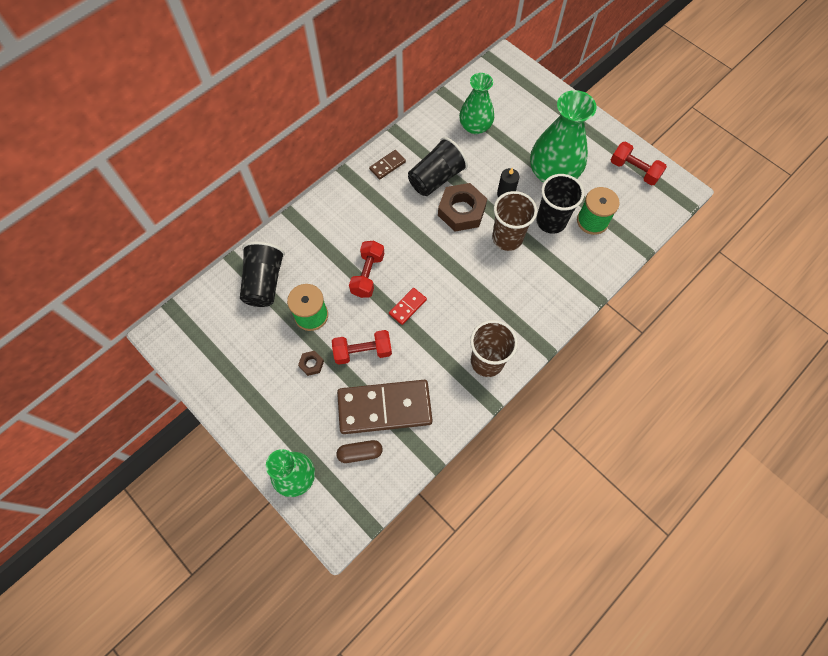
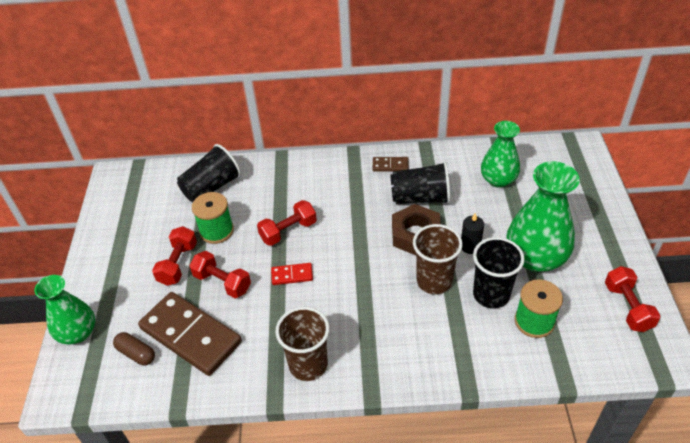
camera: 45 degrees right, 20 degrees down
(311, 364) = (178, 264): brown nut -> red dumbbell

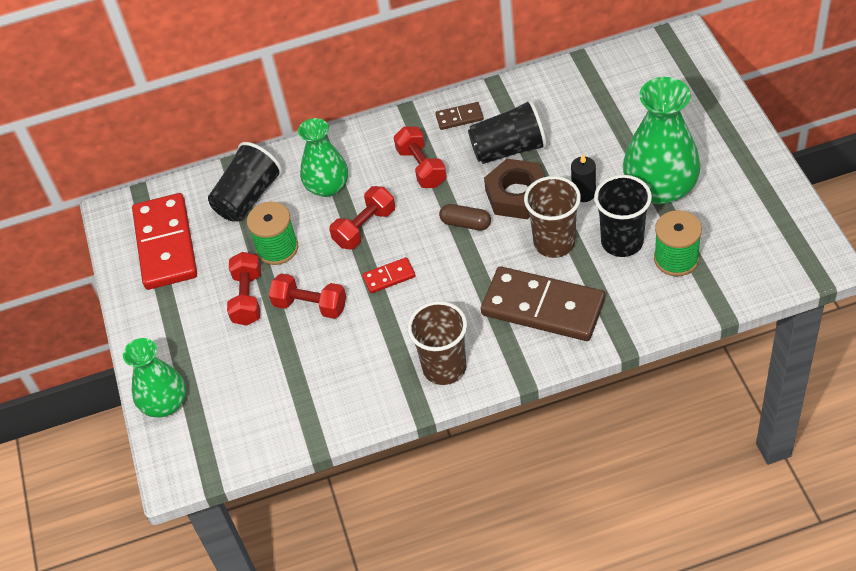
camera: 10 degrees left, 5 degrees up
(136, 353) = (244, 407): brown capsule -> brown capsule (465, 223)
(137, 207) = (165, 244): none -> red domino
(190, 335) = (298, 372): brown domino -> brown domino (543, 307)
(498, 180) = (594, 105): green vase -> green vase (327, 186)
(627, 307) = (772, 218): red dumbbell -> red dumbbell (421, 167)

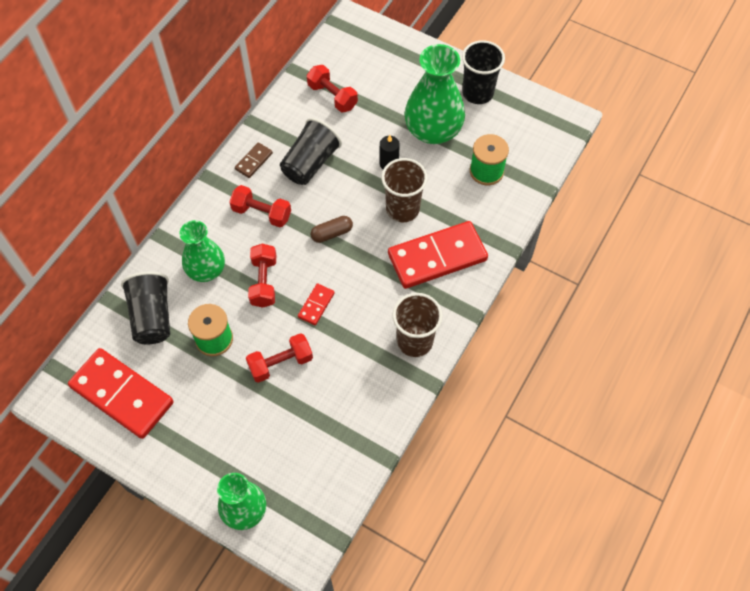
camera: 50 degrees left, 10 degrees up
(248, 298) = (228, 390): red dumbbell -> red dumbbell (332, 96)
(517, 195) = (347, 192): brown nut -> none
(543, 307) = (437, 257): brown domino -> red domino
(622, 242) = (444, 181): black cup -> black cup (477, 93)

